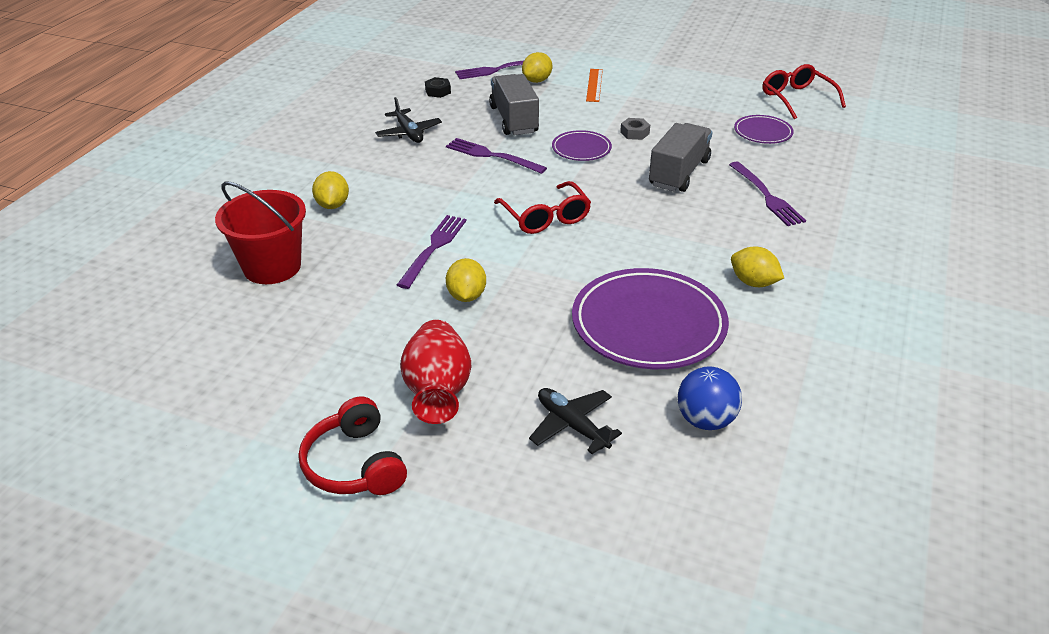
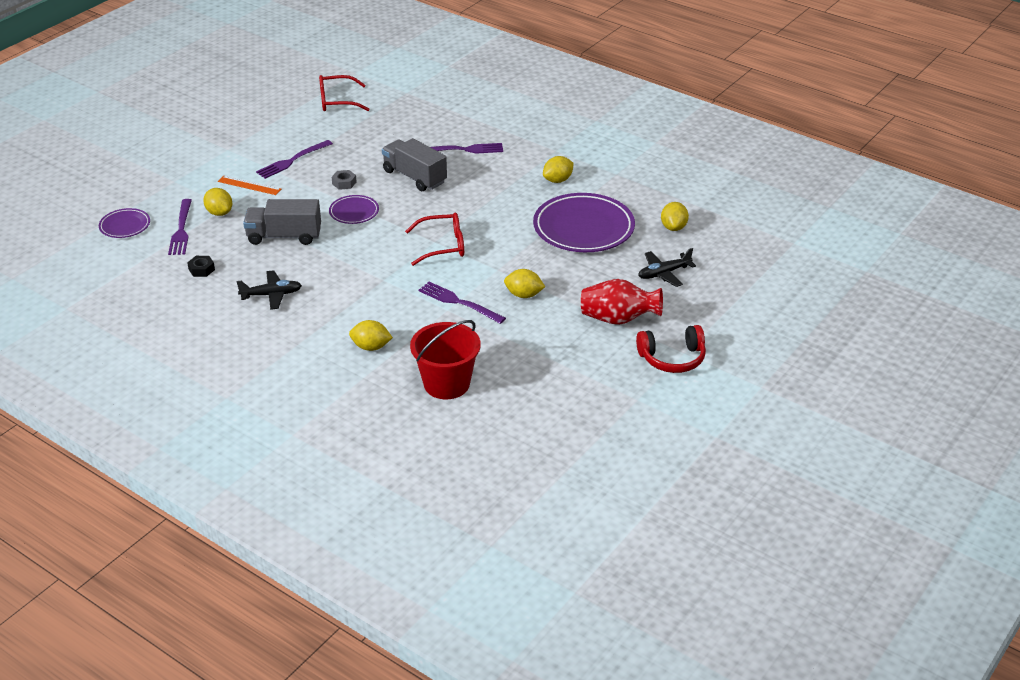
camera: 75 degrees left, 0 degrees up
(491, 156) = (338, 257): purple fork -> purple fork (292, 161)
(705, 420) = (673, 227): blue ball -> yellow lemon
(763, 132) = (378, 129): purple plate -> purple plate (125, 226)

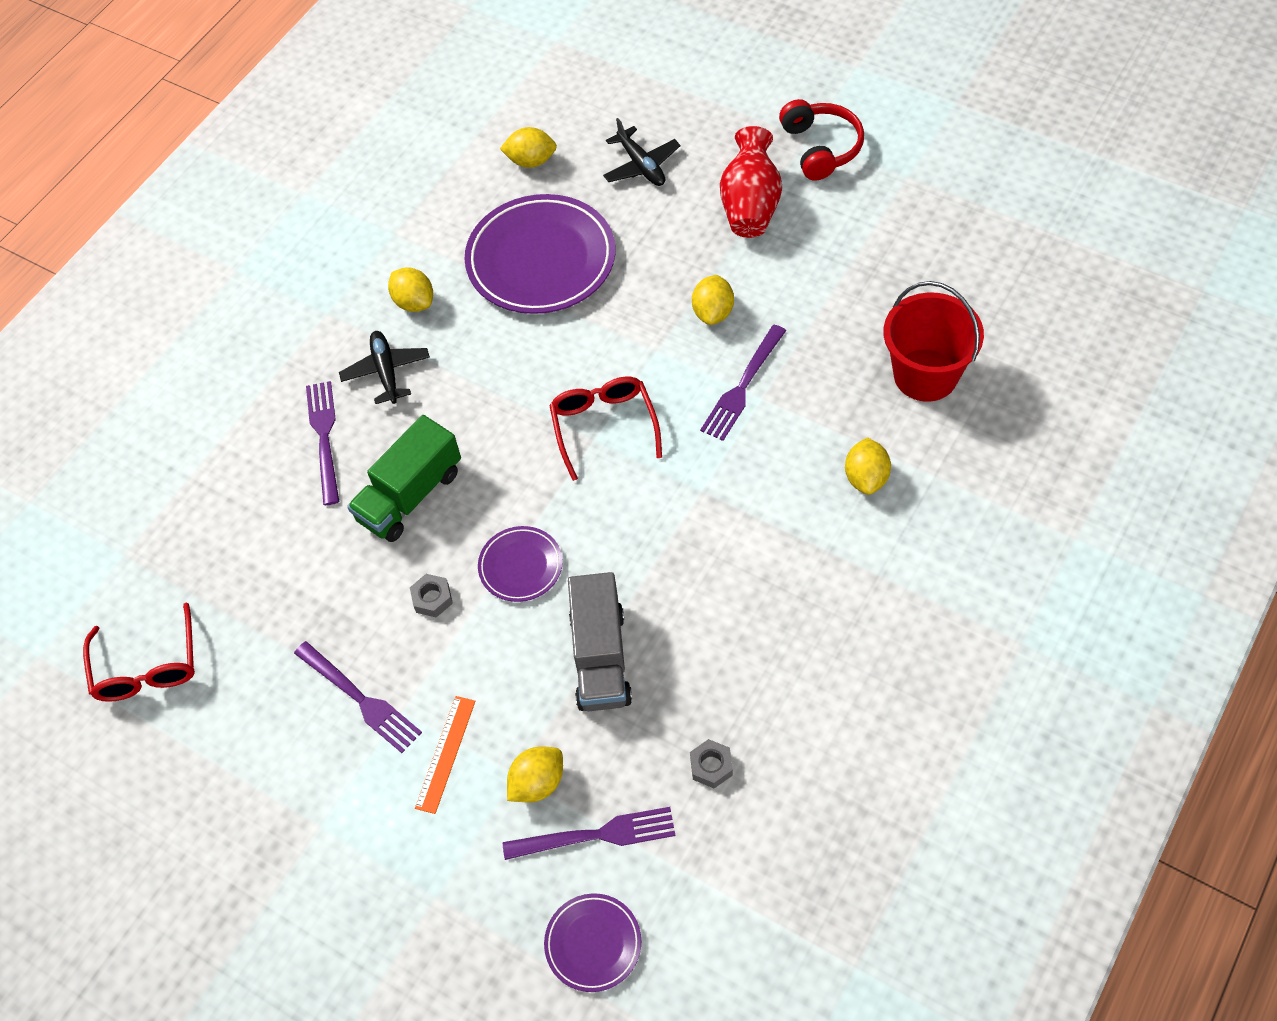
camera: 90 degrees left, 20 degrees up
(201, 269) = (711, 766): black nut -> grey nut
(271, 295) = (764, 639): black plane -> black plane (386, 371)
(414, 177) = (410, 495): grey truck -> green truck

